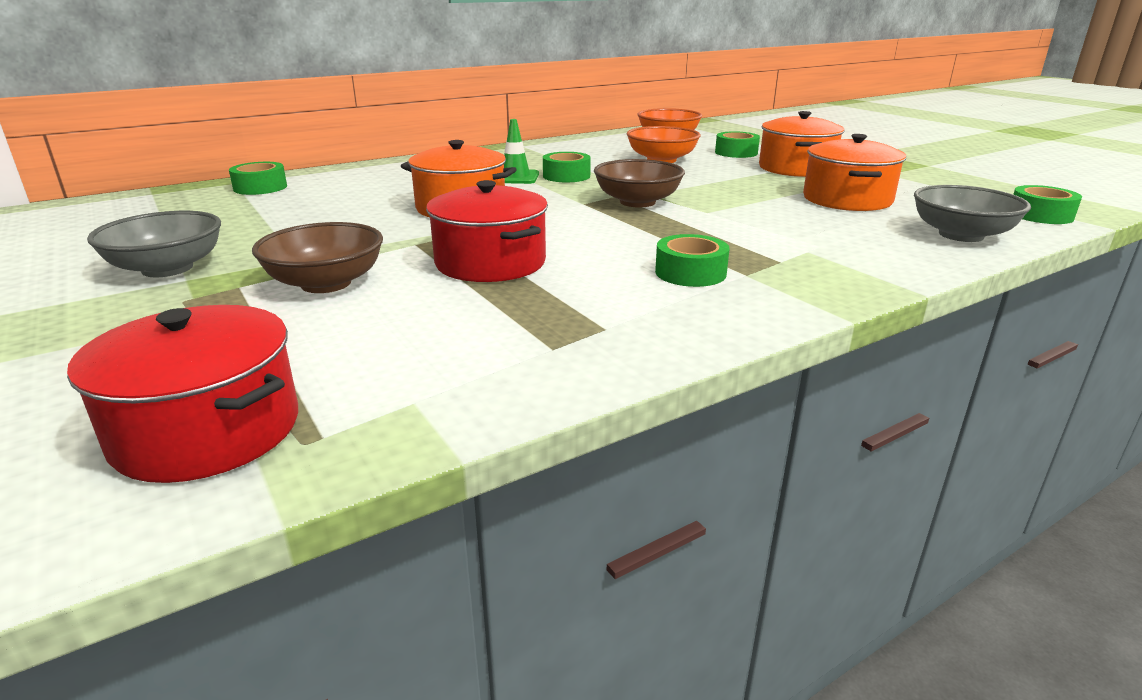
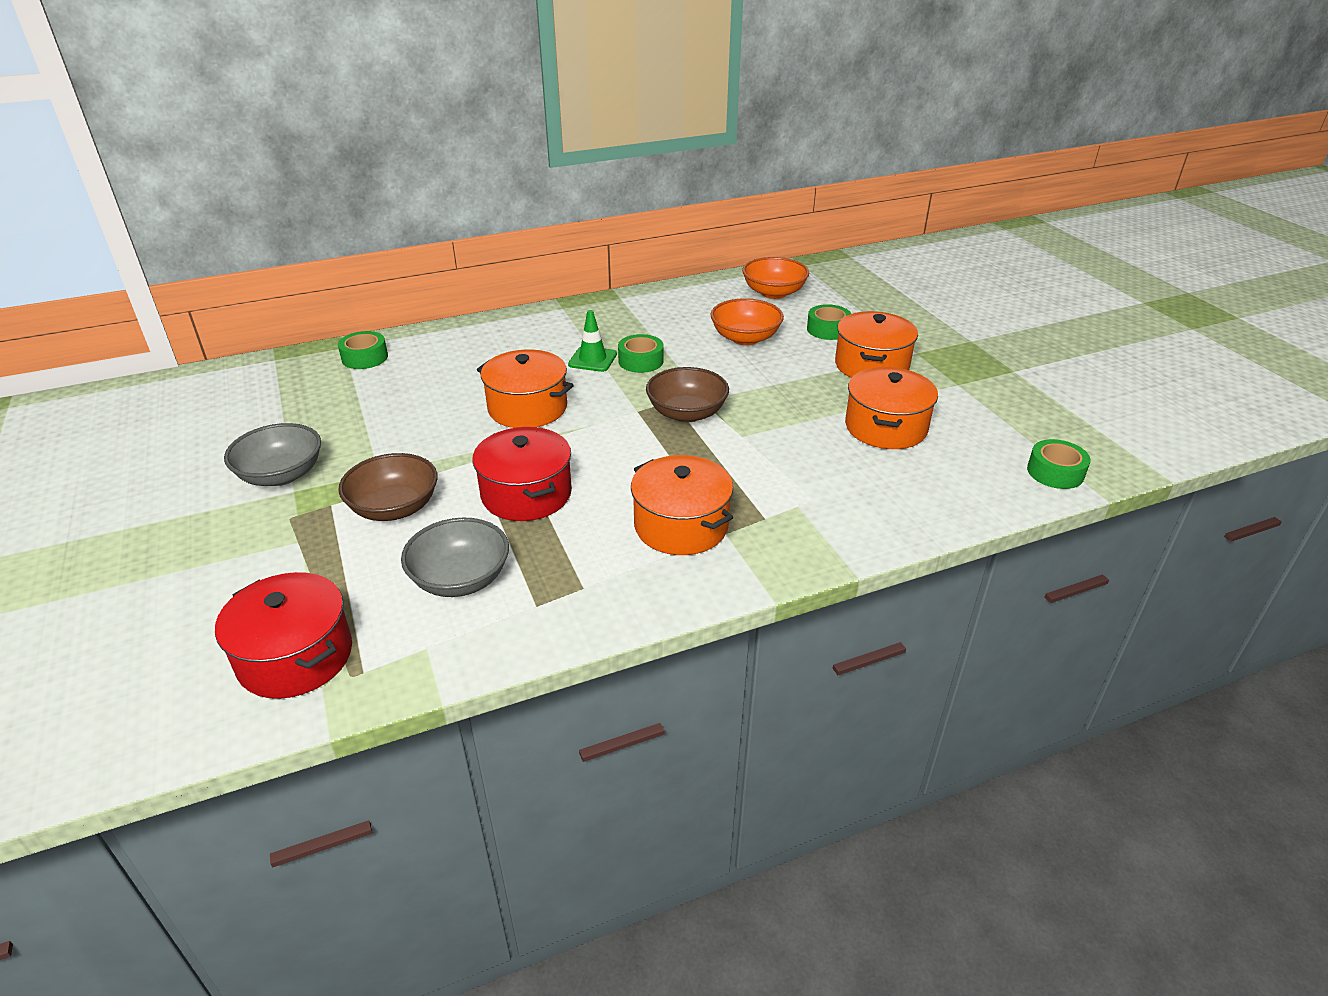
camera: 10 degrees right, 10 degrees up
(690, 273) = (681, 525): green tape -> orange pot
(961, 235) = (952, 496): grey bowl -> grey bowl (460, 579)

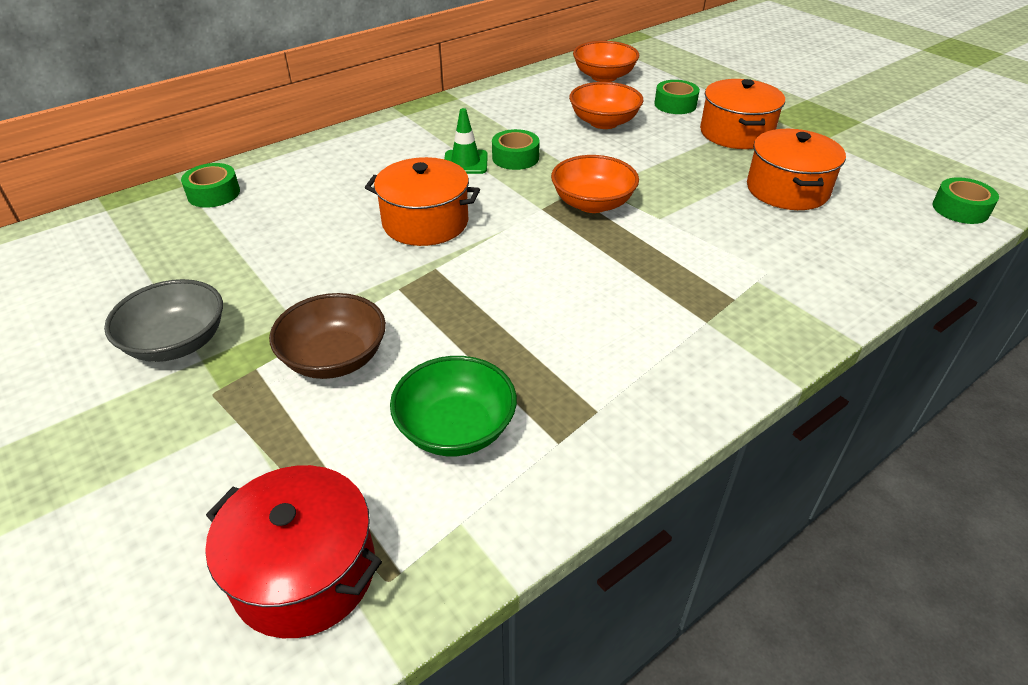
camera: 15 degrees left, 5 degrees up
(460, 579) = (456, 429): grey bowl -> green bowl
(526, 494) = (476, 316): red pot -> none
(681, 525) = (658, 322): orange pot -> none
(687, 413) = (592, 203): brown bowl -> orange bowl

